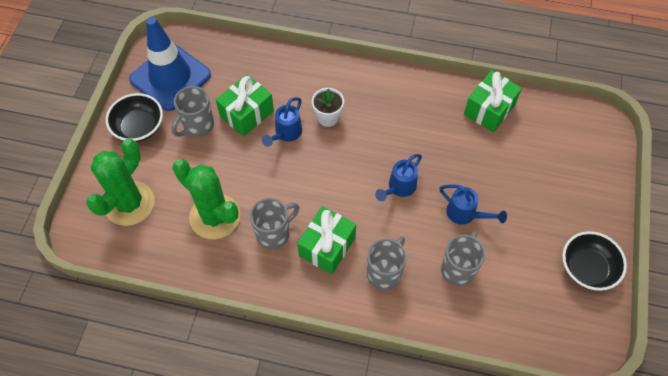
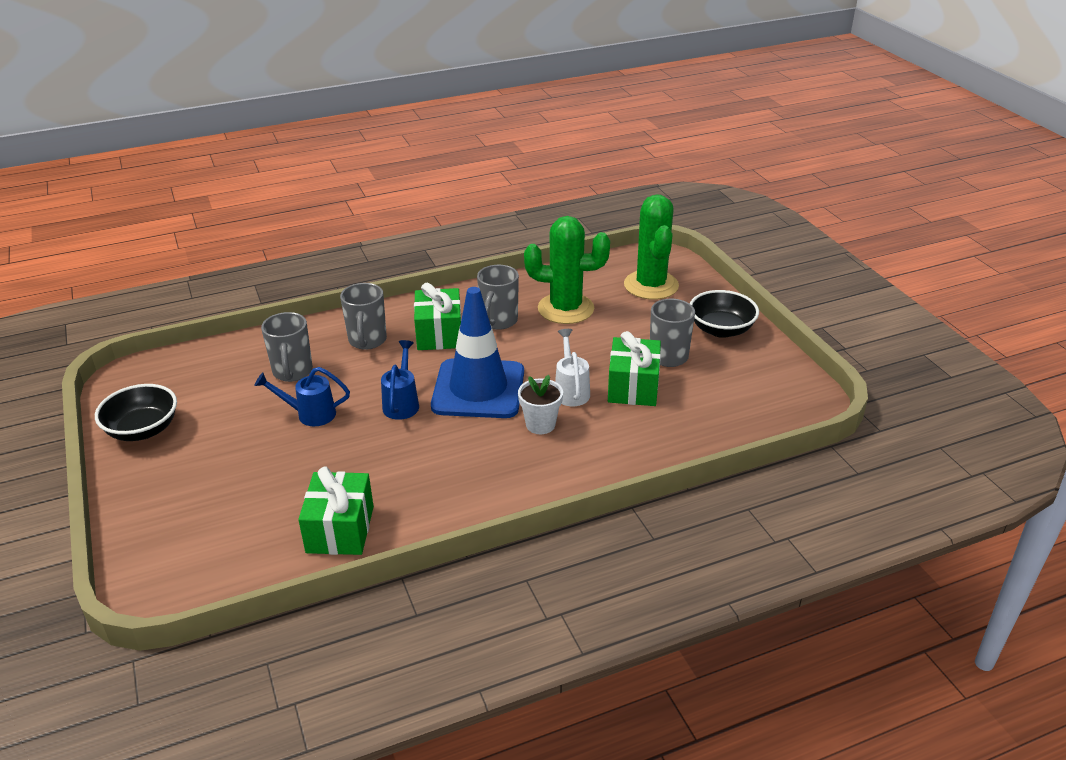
camera: 145 degrees right, 25 degrees down
(170, 77) = (755, 378): blue traffic cone -> blue traffic cone (478, 389)
(285, 134) = (571, 390): blue watering can -> white watering can

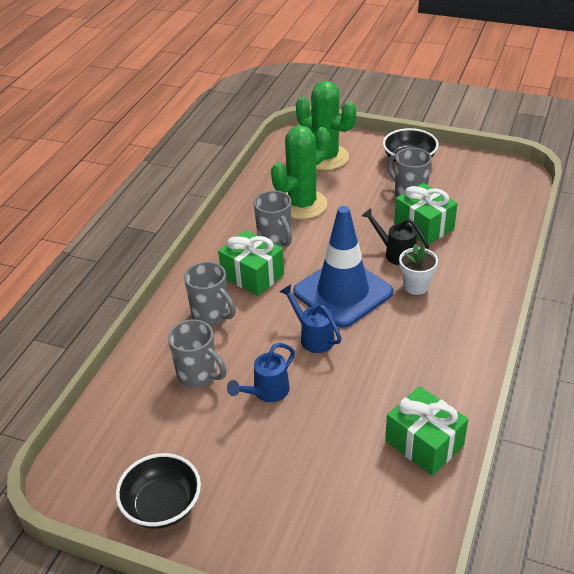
camera: 45 degrees left, 5 degrees up
(571, 390) = (395, 253): white watering can -> black watering can

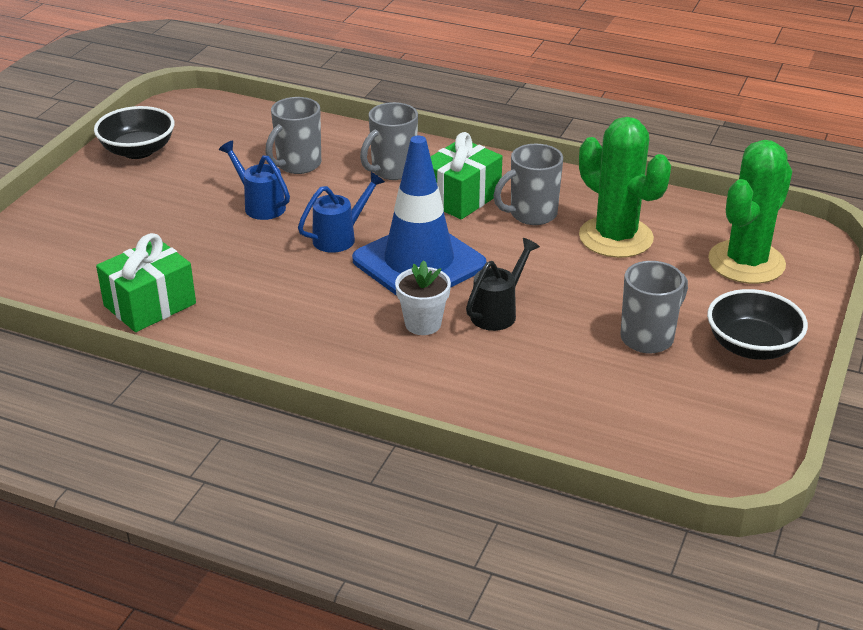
camera: 90 degrees right, 5 degrees down
(424, 226) = (562, 344): green gift -> none

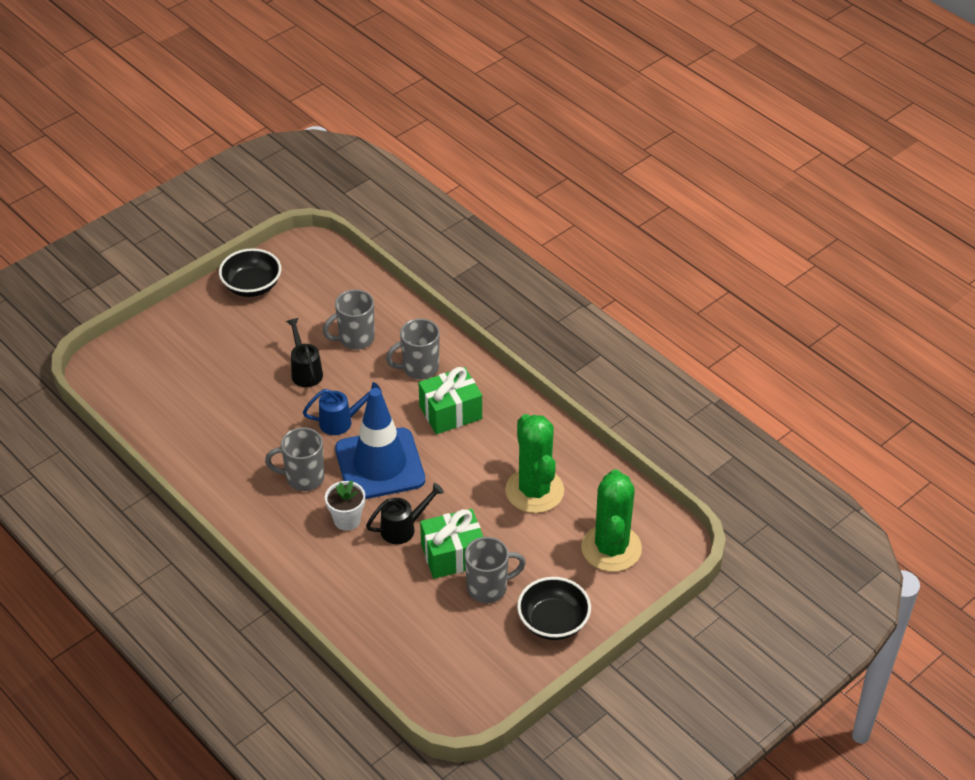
camera: 25 degrees right, 10 degrees up
(150, 304) = (183, 438): green gift -> green gift (453, 555)
(260, 205) = (305, 371): blue watering can -> black watering can
(531, 214) = (490, 447): grey mug -> grey mug (303, 478)
(746, 262) = (611, 548): green cactus -> green cactus turned 60 degrees counterclockwise

